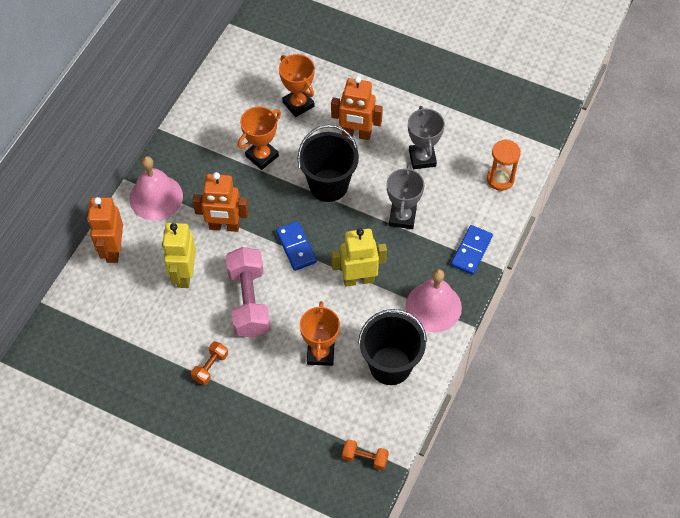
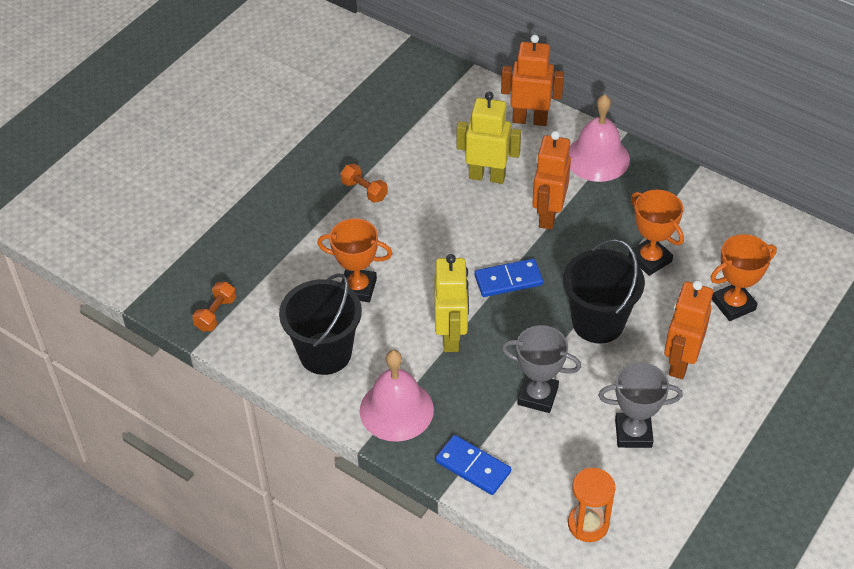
camera: 100 degrees right, 10 degrees down
(249, 301) = (441, 230): pink dumbbell -> none

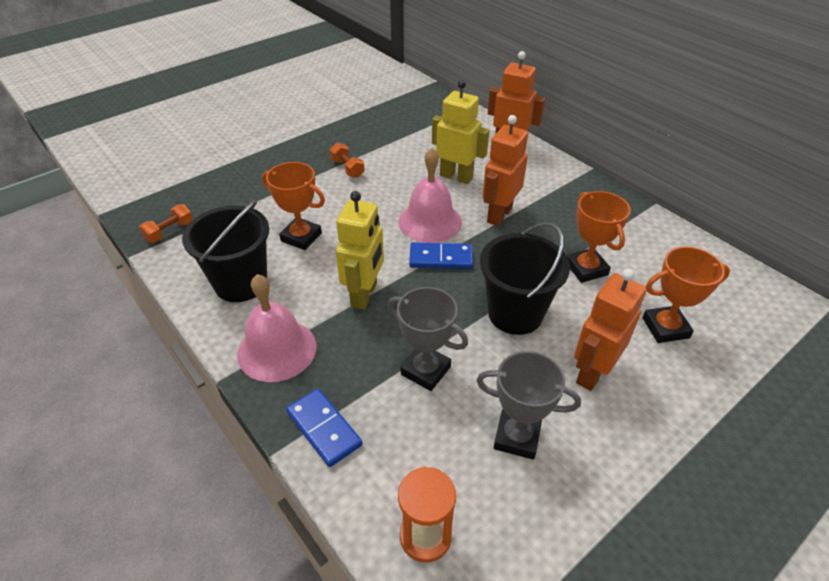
camera: 15 degrees right, 5 degrees down
(597, 158) = (560, 181): pink bell -> pink bell (430, 221)

